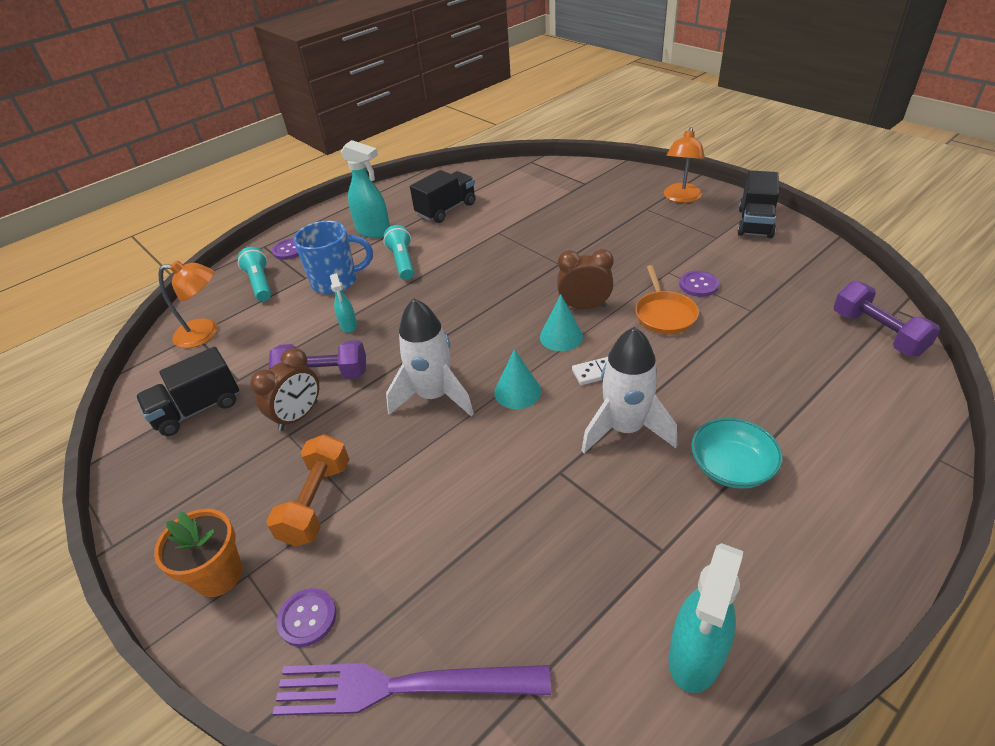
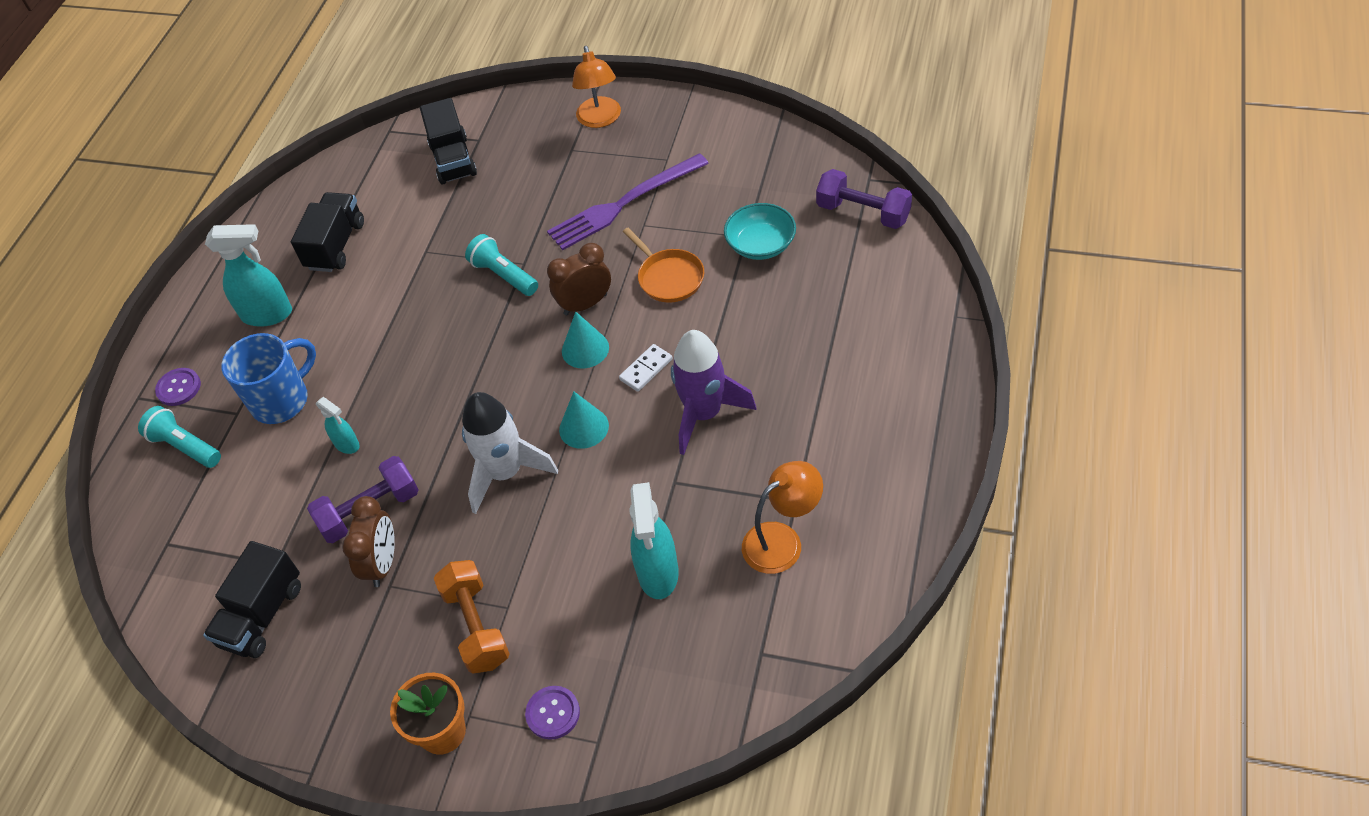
camera: 30 degrees left, 10 degrees up
(205, 333) = (179, 536): orange lamp -> orange lamp (782, 540)
(401, 686) = (668, 710): purple fork -> purple fork (624, 204)
(402, 262) = (341, 339): turquoise flashlight -> turquoise flashlight (504, 275)
(625, 429) = (704, 414): white rocket -> purple rocket
(695, 657) = (860, 564): turquoise spray bottle -> turquoise spray bottle (658, 573)
(698, 285) = (681, 228): purple button -> none
(731, 467) = (809, 403): turquoise bowl -> turquoise bowl (760, 245)
(755, 223) = (695, 124): black truck -> black truck (453, 160)

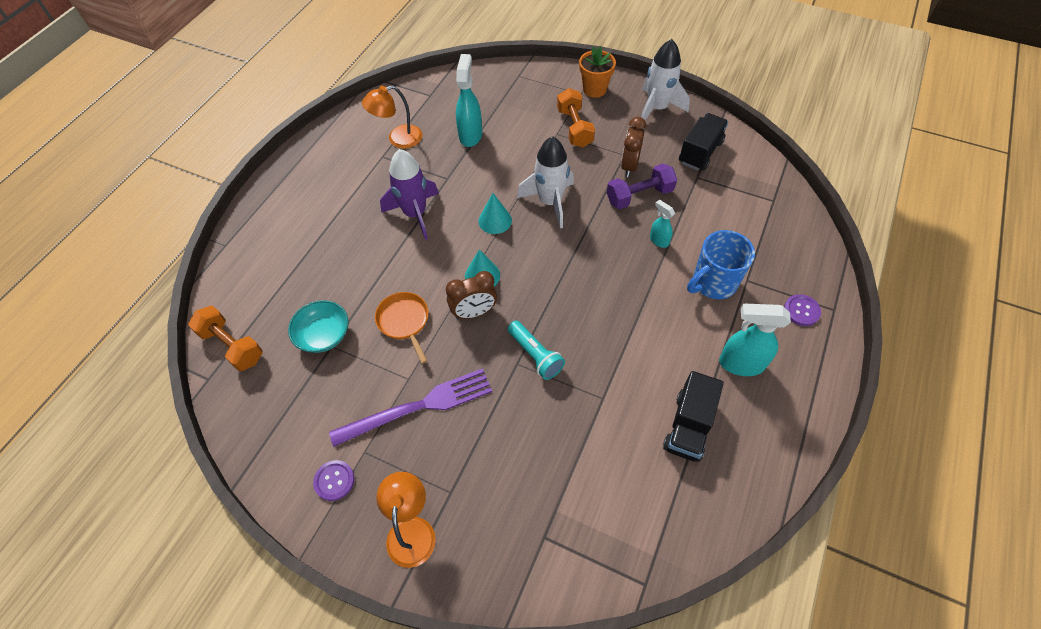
camera: 175 degrees left, 5 degrees up
(185, 446) = (781, 262): turquoise flashlight -> none
(325, 703) = (657, 109): none -> white rocket
(453, 160) = (572, 513): black truck -> none
(553, 713) = (538, 88): purple button -> purple button (334, 481)
(646, 369) = (443, 251): white domino -> none
(863, 213) = (232, 346): purple dumbbell -> orange dumbbell

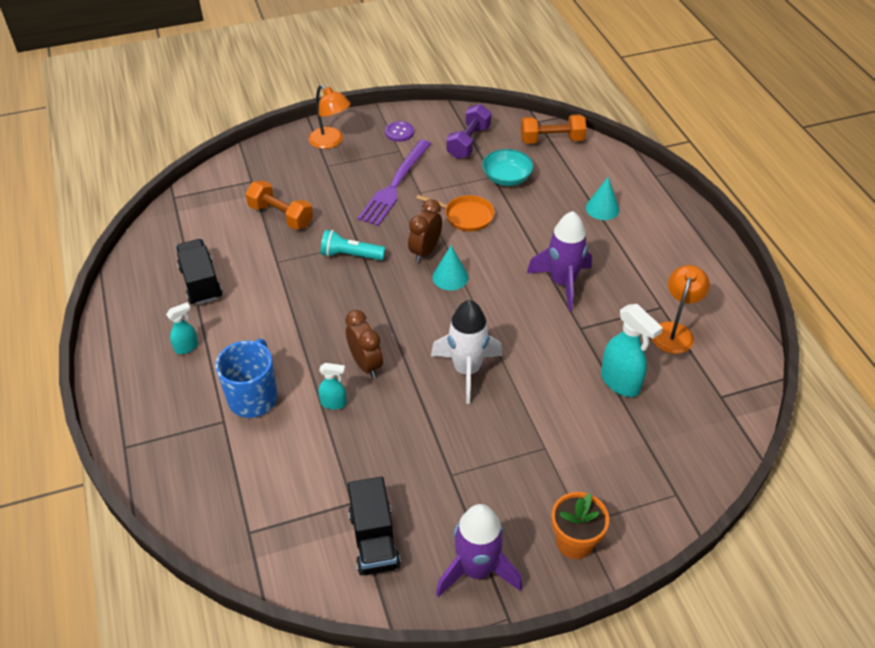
camera: 135 degrees right, 10 degrees down
(495, 220) = (493, 322): turquoise cone -> turquoise cone (602, 208)
(574, 128) = (535, 469): orange dumbbell -> orange dumbbell (281, 216)
(629, 166) = (433, 464): brown clock -> brown clock (365, 364)
(639, 196) = (392, 436): purple dumbbell -> purple dumbbell (468, 142)
(657, 109) = (476, 570): white rocket -> purple rocket
(740, 364) = (187, 347): turquoise spray bottle -> turquoise spray bottle, size x0.55
(801, 311) = (156, 425): purple button -> none

